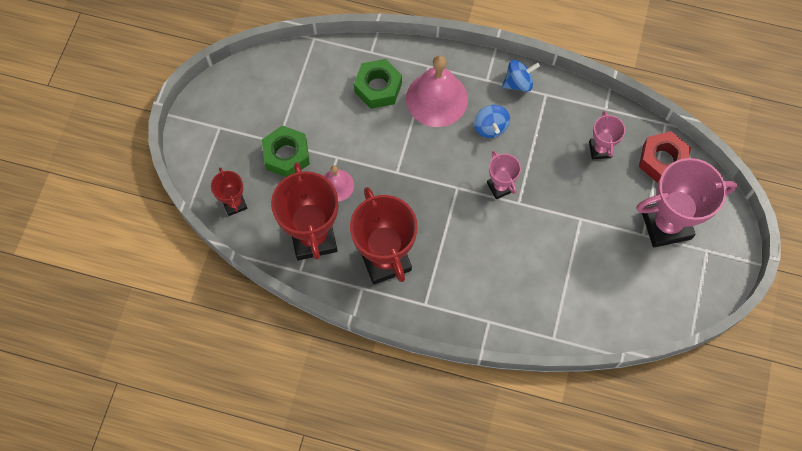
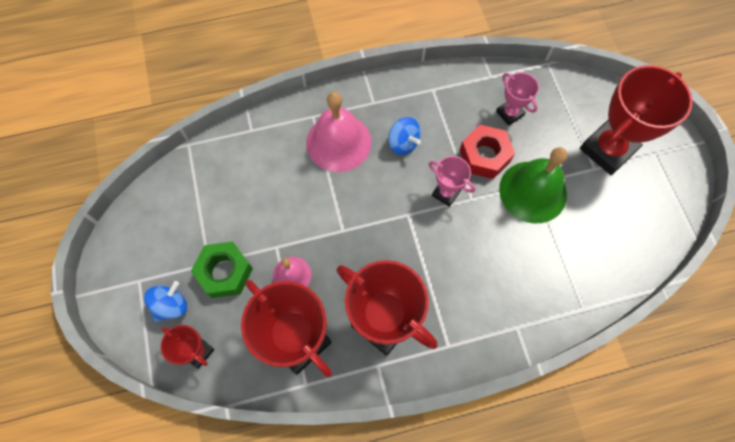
camera: 30 degrees left, 0 degrees up
(378, 88) = (277, 160): green nut -> none
(518, 83) = (402, 91): blue spinning top -> blue spinning top (171, 305)
(575, 224) = (533, 191): none -> green bell
(662, 161) = (566, 96): red nut -> red nut (484, 156)
(666, 225) = (607, 150): pink trophy -> red trophy

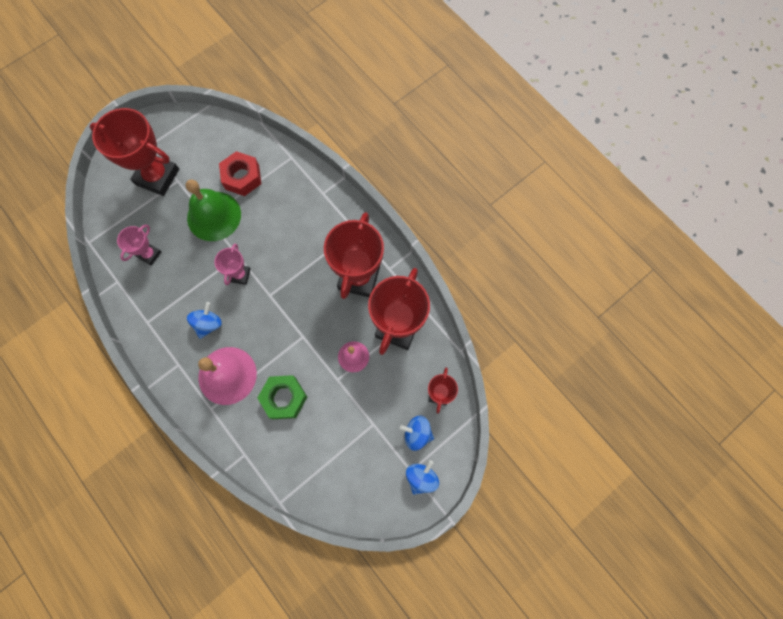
camera: 115 degrees left, 5 degrees up
(125, 288) = (421, 477): none -> blue spinning top
(225, 272) = (374, 407): green nut -> green nut (284, 398)
(484, 156) = (196, 259): red nut -> red nut (242, 177)

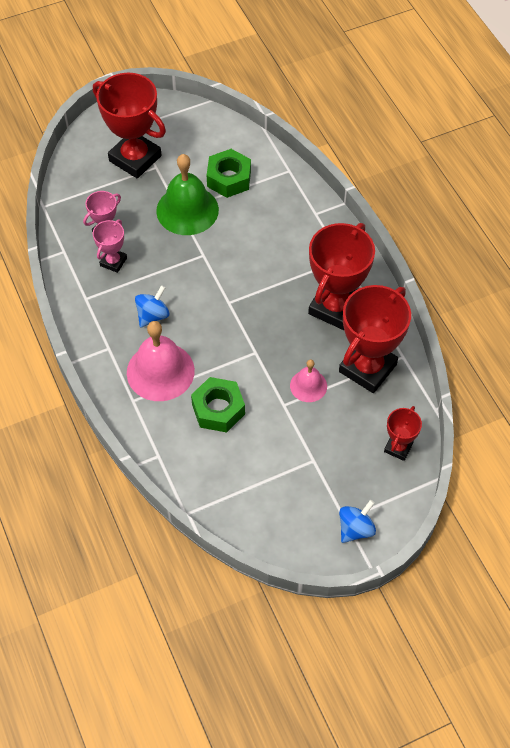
camera: 15 degrees right, 15 degrees down
(240, 275) = (201, 275): pink trophy -> pink trophy (113, 262)
(242, 177) = (229, 178): red nut -> green nut
(417, 433) = (362, 482): blue spinning top -> none

